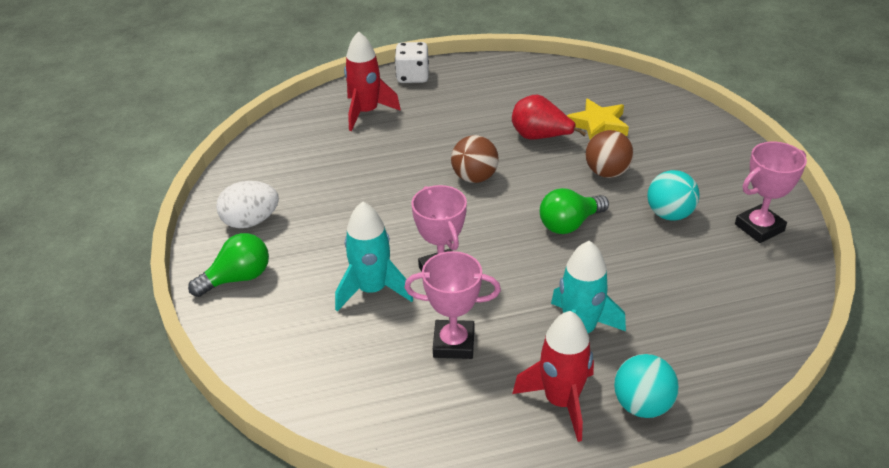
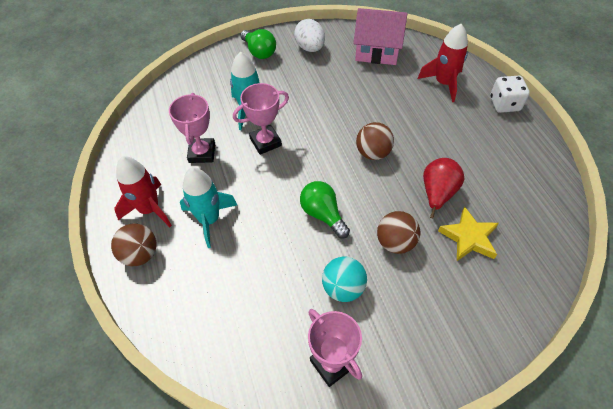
camera: 85 degrees right, 15 degrees up
(286, 158) = (377, 52): none -> pink house
(642, 405) = (140, 254): turquoise ball -> brown ball

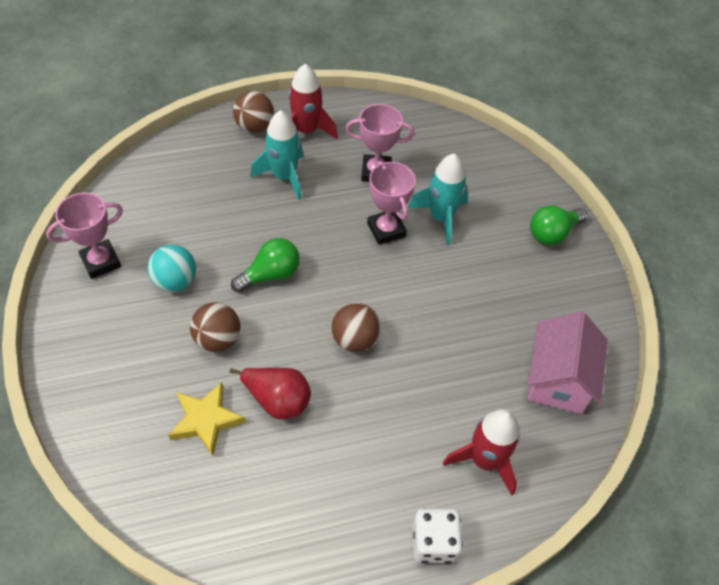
camera: 90 degrees right, 0 degrees up
(310, 48) = (563, 293): white egg -> none

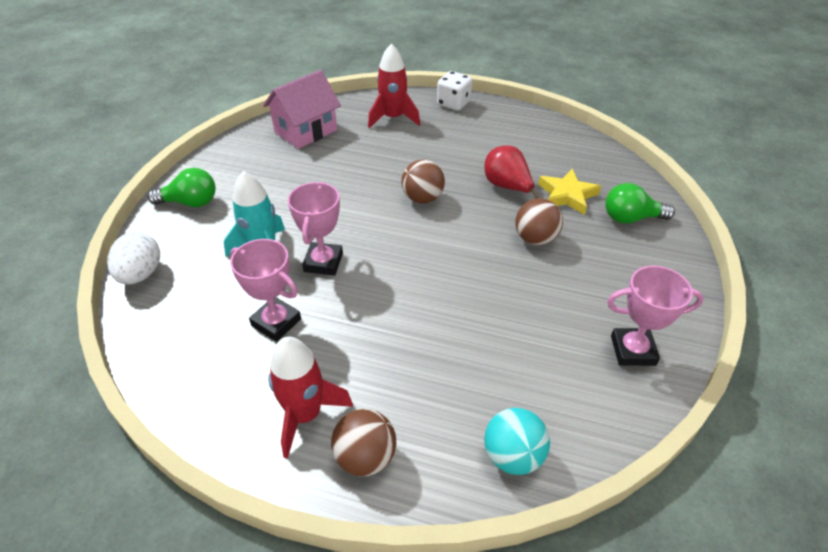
camera: 145 degrees left, 10 degrees down
(175, 281) = (556, 299): turquoise ball -> turquoise ball (512, 456)
(270, 274) = (460, 268): green light bulb -> green light bulb (631, 218)
(284, 177) = (379, 362): turquoise rocket -> none
(506, 162) = (141, 274): none -> white egg

